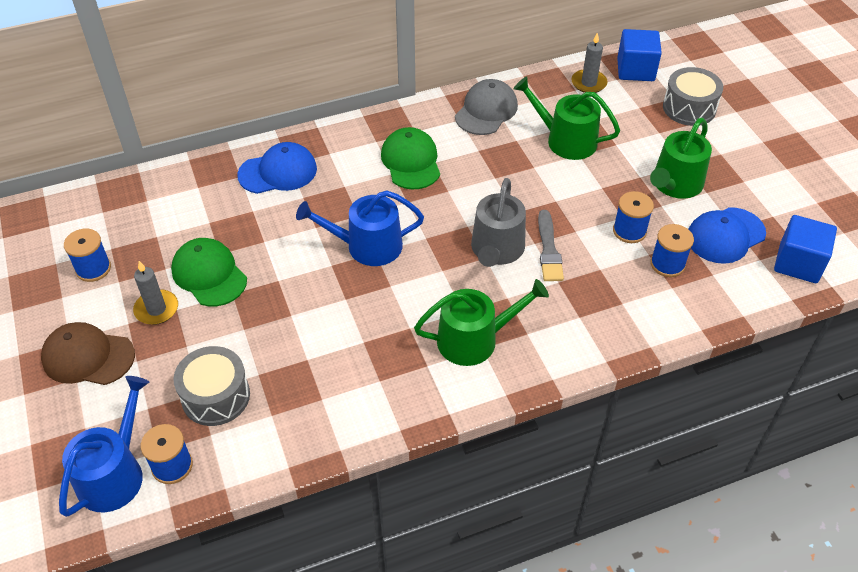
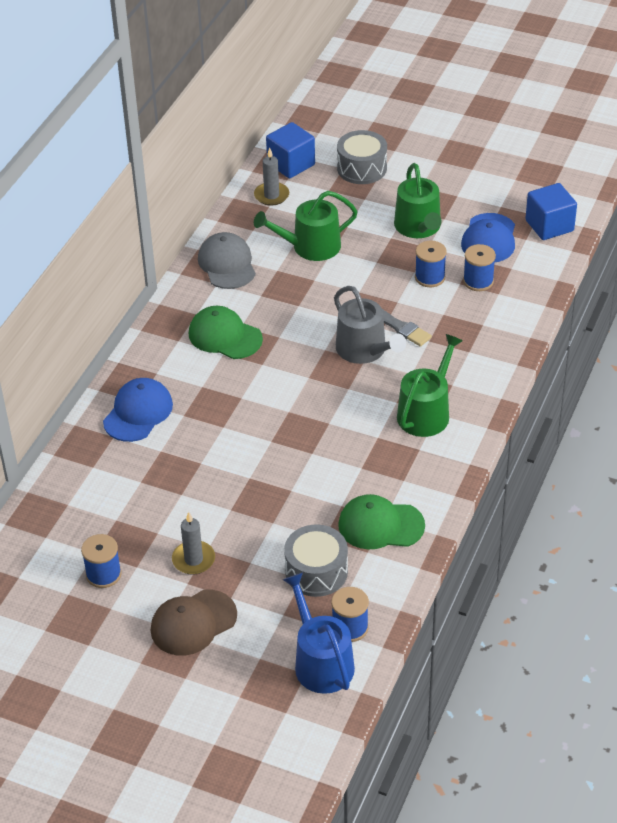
camera: 45 degrees left, 5 degrees down
(209, 274) = (195, 511): green cap -> green cap (380, 525)
(367, 246) = (277, 411): blue watering can -> none

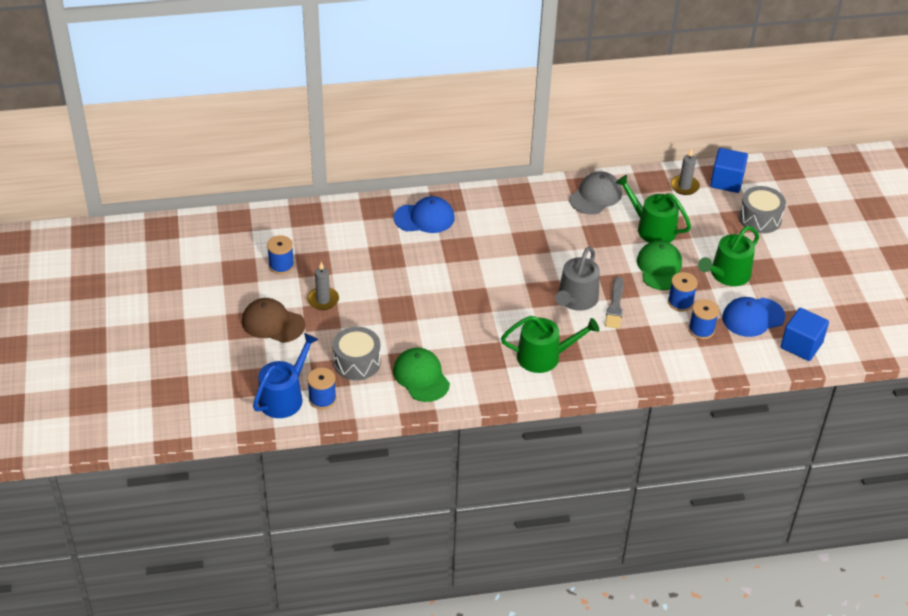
camera: 55 degrees right, 0 degrees up
(225, 336) = (527, 226): green cap -> green cap (660, 268)

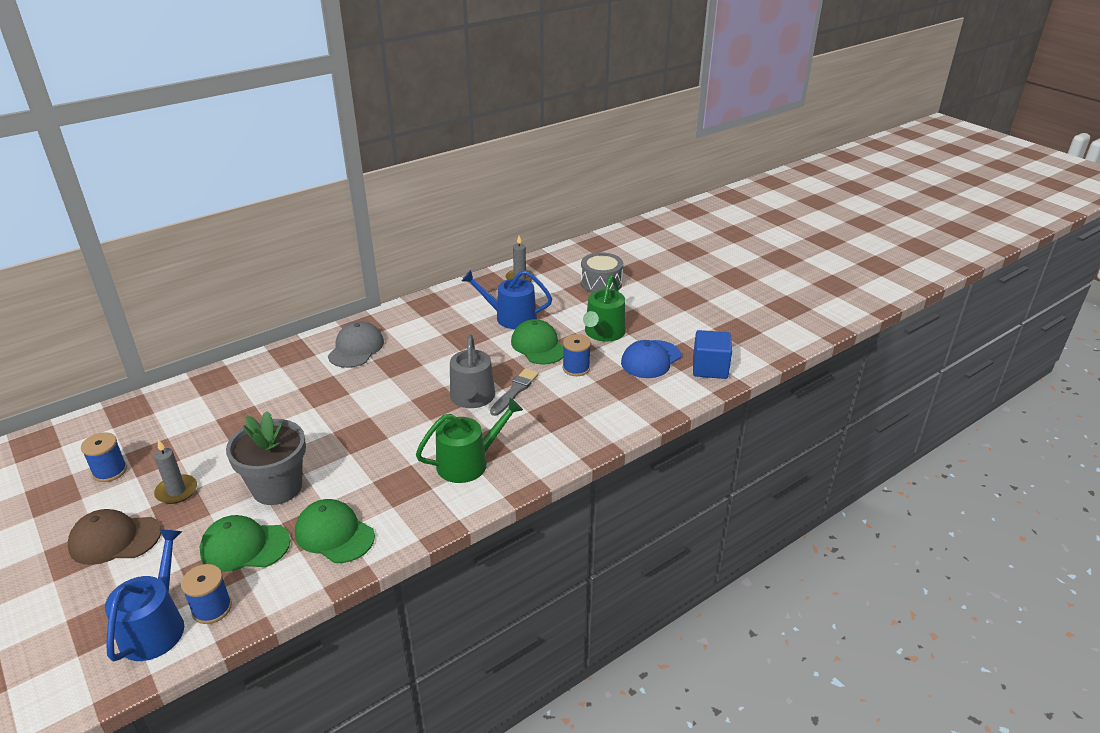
camera: 25 degrees left, 10 degrees down
(357, 362) = (244, 546): grey drum -> green cap
(394, 324) = (277, 487): none -> grey flower pot
(424, 218) = (272, 374): blue cap -> none
(595, 196) = (442, 307): grey cap -> grey cap (356, 348)
(615, 306) = (515, 391): grey brush -> grey brush turned 135 degrees counterclockwise
(652, 228) = (510, 317): green watering can -> blue watering can
(701, 330) = (611, 385): blue spool -> none
(726, 181) = (554, 265): blue cube -> none

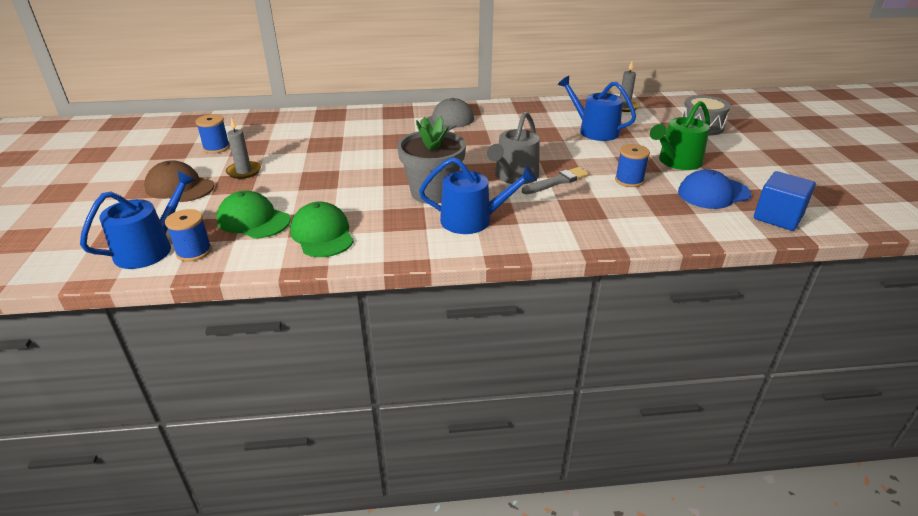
camera: 30 degrees right, 0 degrees up
(277, 487) = (310, 190): grey flower pot -> grey flower pot (433, 192)
(468, 462) = (472, 220): green watering can -> blue watering can
(538, 346) = (604, 156): green cap -> none

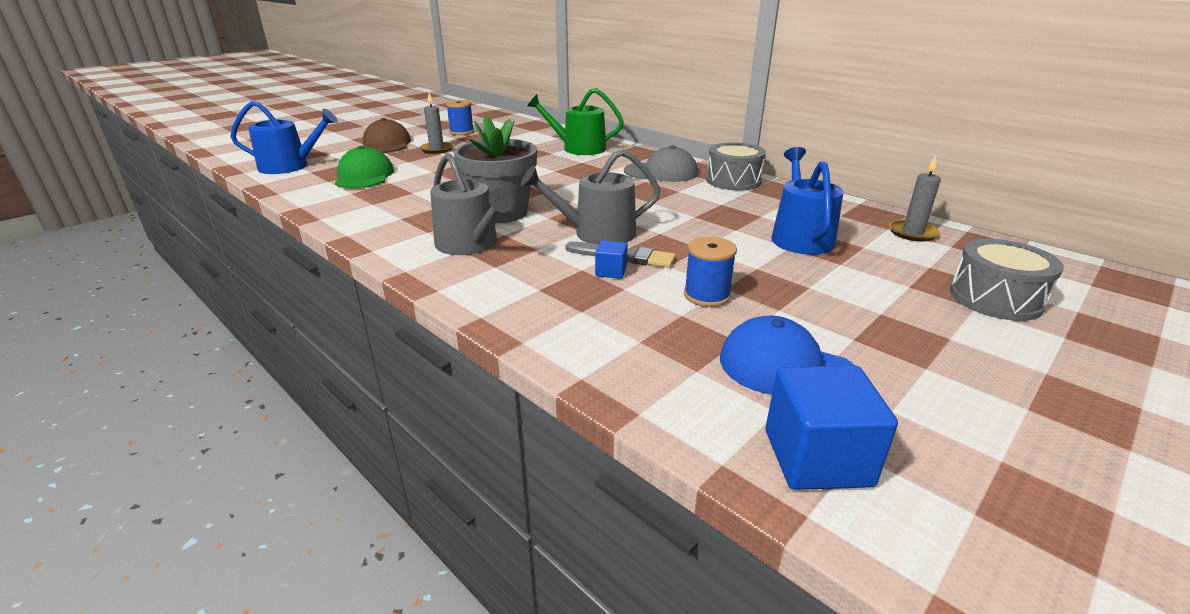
camera: 50 degrees right, 5 degrees down
(194, 252) = (297, 177): blue spool -> none
(322, 234) = (368, 201): green cap -> none
(472, 220) = (470, 244): blue watering can -> grey watering can
(496, 110) = (733, 181): none -> grey drum
(571, 192) = (611, 271): none -> blue cube
(677, 162) = (831, 312): green watering can -> green watering can (579, 148)

